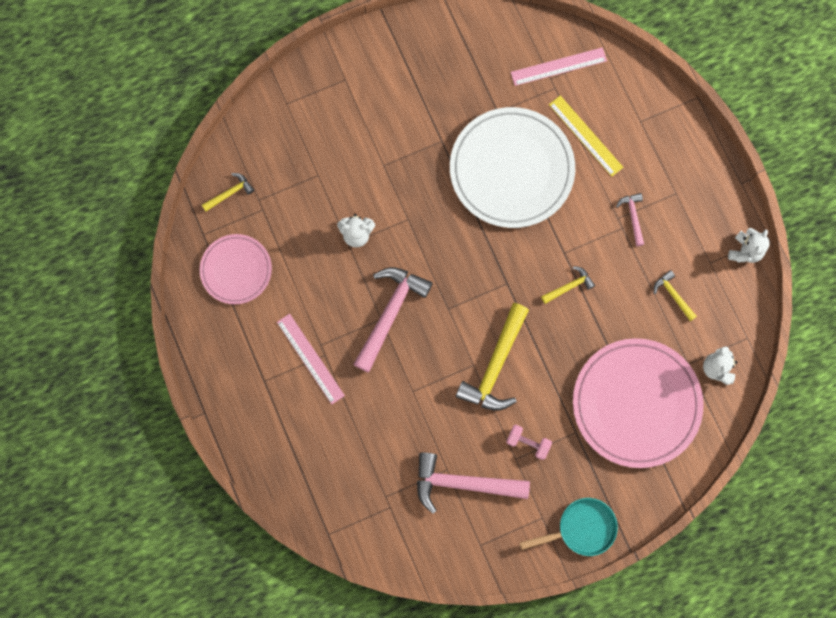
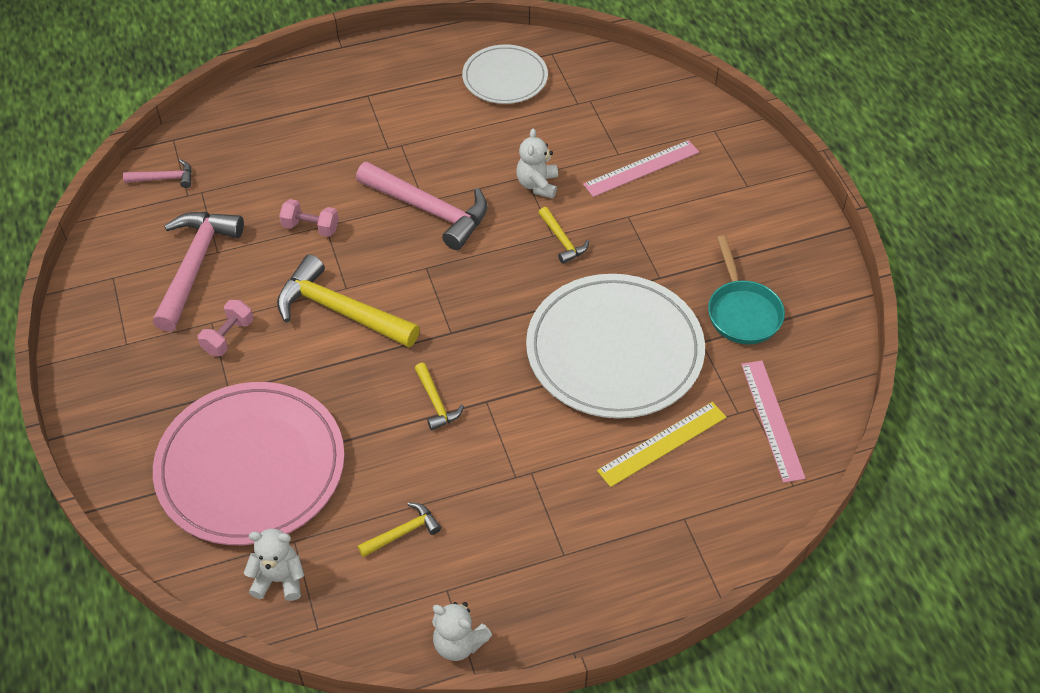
camera: 95 degrees right, 25 degrees down
(230, 193) = (600, 77): yellow hammer -> yellow hammer (562, 241)
(236, 270) = (505, 78): pink plate -> white plate
(310, 358) = (386, 135): pink ruler -> pink ruler (641, 168)
(416, 402) = (310, 227): none -> pink dumbbell
(581, 528) = (98, 385): turquoise pan -> turquoise pan (742, 312)
(633, 217) = (531, 492): pink hammer -> pink hammer (164, 178)

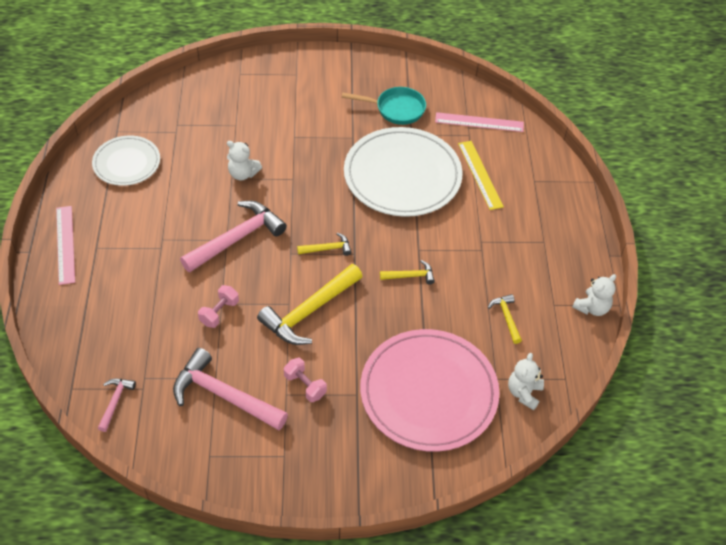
camera: 75 degrees left, 0 degrees up
(562, 241) = (300, 175): yellow hammer -> yellow hammer (327, 248)
(641, 168) = (255, 118): pink ruler -> pink ruler (65, 244)

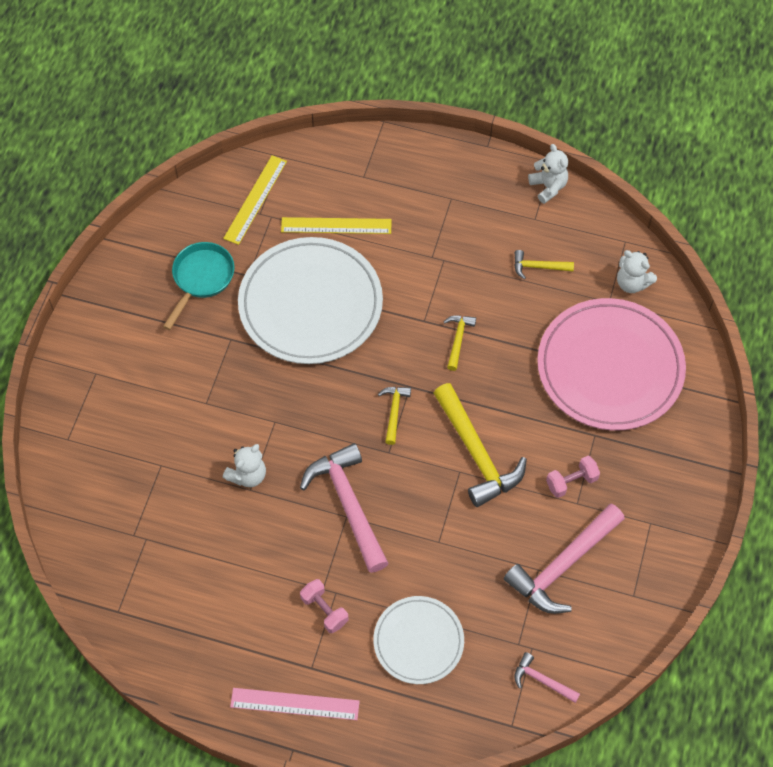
camera: 70 degrees left, 10 degrees up
(127, 163) = (181, 608): white plate -> white plate (418, 641)
(219, 312) = (451, 547): pink dumbbell -> pink dumbbell (324, 610)
(479, 122) = (255, 199): pink ruler -> yellow ruler

